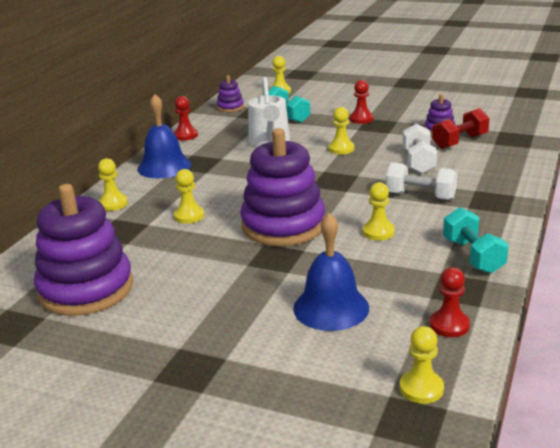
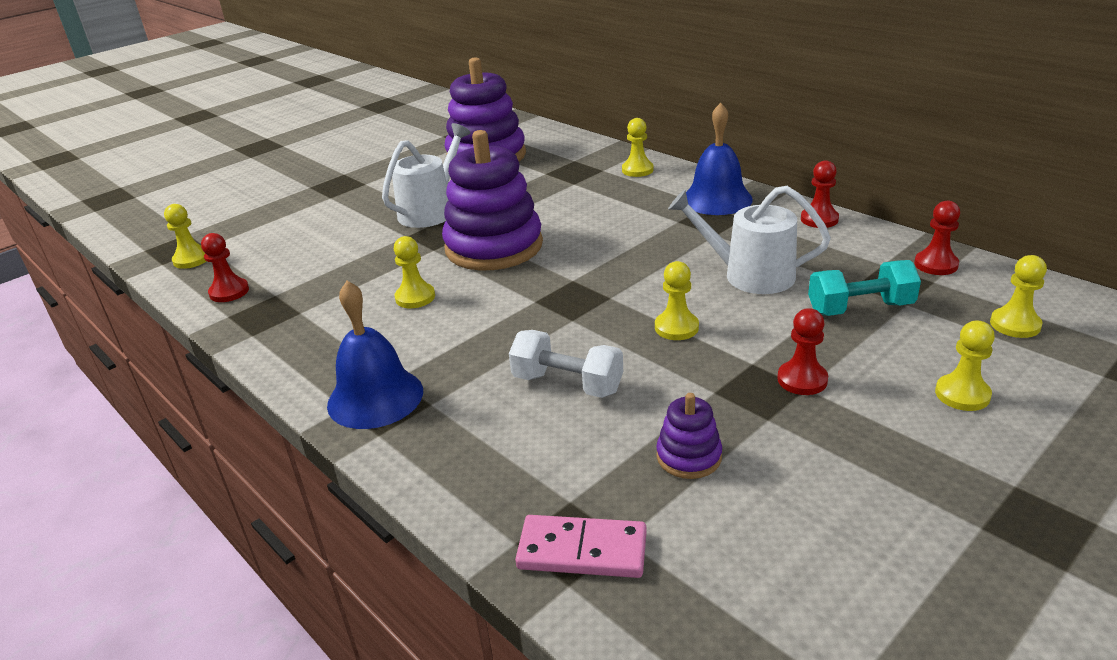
camera: 115 degrees right, 5 degrees up
(189, 216) = (570, 202): yellow pawn -> yellow pawn (962, 394)
(230, 107) = (936, 264): purple stacking toy -> red pawn
(233, 277) = (430, 211): none -> white watering can
(331, 307) = (328, 245): blue bell -> blue bell (375, 397)
(420, 196) = (463, 351): white dumbbell -> none
(460, 142) = (611, 459): red dumbbell -> none
(473, 256) = (298, 341): turquoise dumbbell -> none
(515, 135) = (582, 551): none -> pink domino

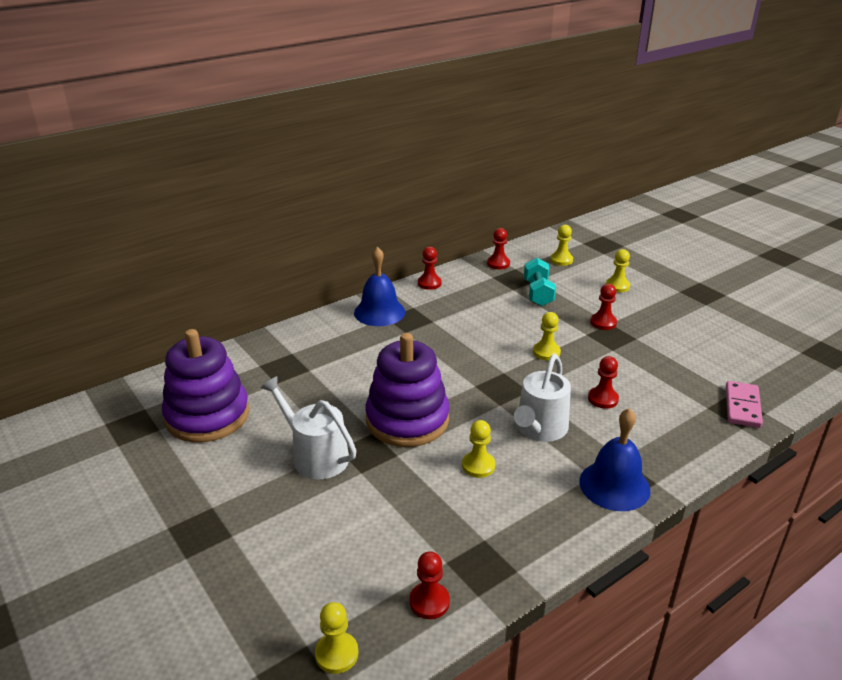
camera: 85 degrees left, 0 degrees up
(567, 384) = (603, 399): white dumbbell -> red pawn
(637, 170) = (305, 337): yellow pawn -> none
(689, 457) = (668, 366): purple stacking toy -> none
(750, 275) = (491, 318): white watering can -> white watering can (539, 429)

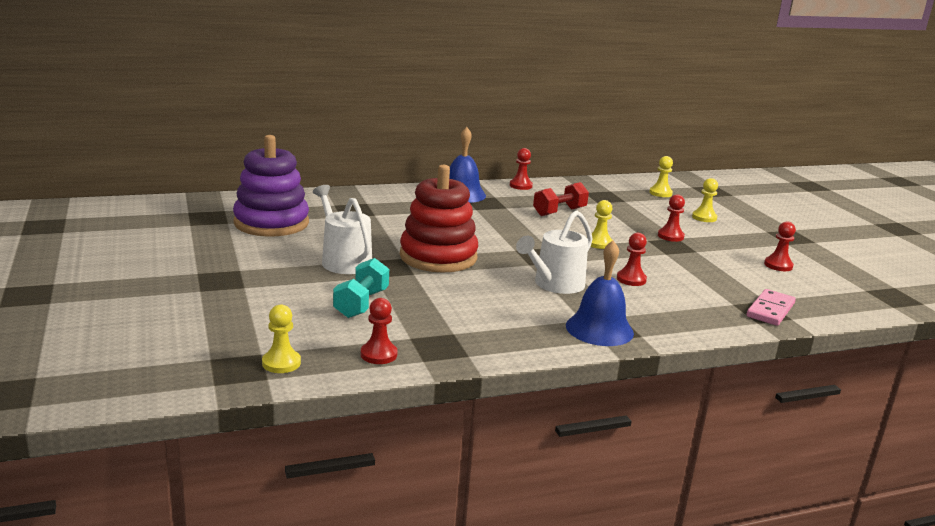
camera: 15 degrees right, 10 degrees down
(407, 420) = (438, 257): purple stacking toy -> red stacking toy
(478, 466) = (481, 293): yellow pawn -> none
(486, 314) = (559, 212): none -> red dumbbell
(498, 263) = (596, 185): red pawn -> red pawn (778, 265)
(538, 293) = (620, 208): turquoise dumbbell -> turquoise dumbbell (361, 304)

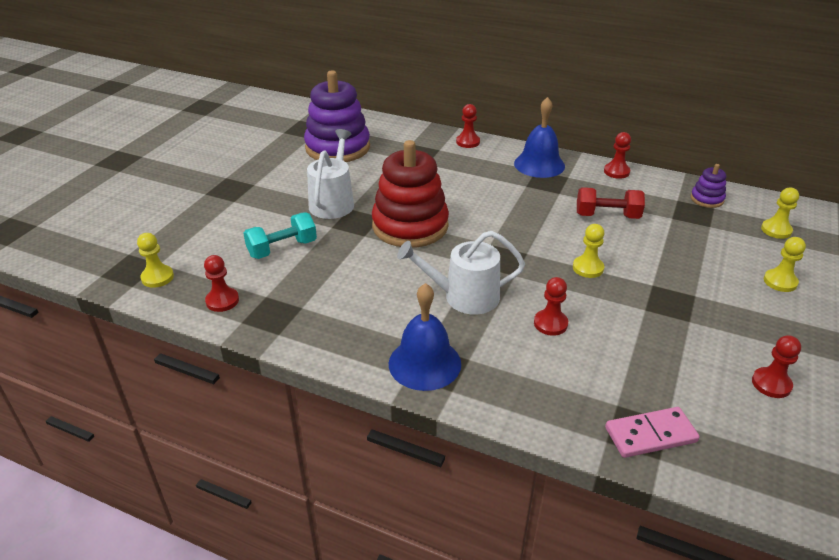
camera: 45 degrees right, 15 degrees up
(599, 187) = (707, 199): none -> purple stacking toy
(670, 236) = (689, 290): red pawn -> red pawn (468, 142)

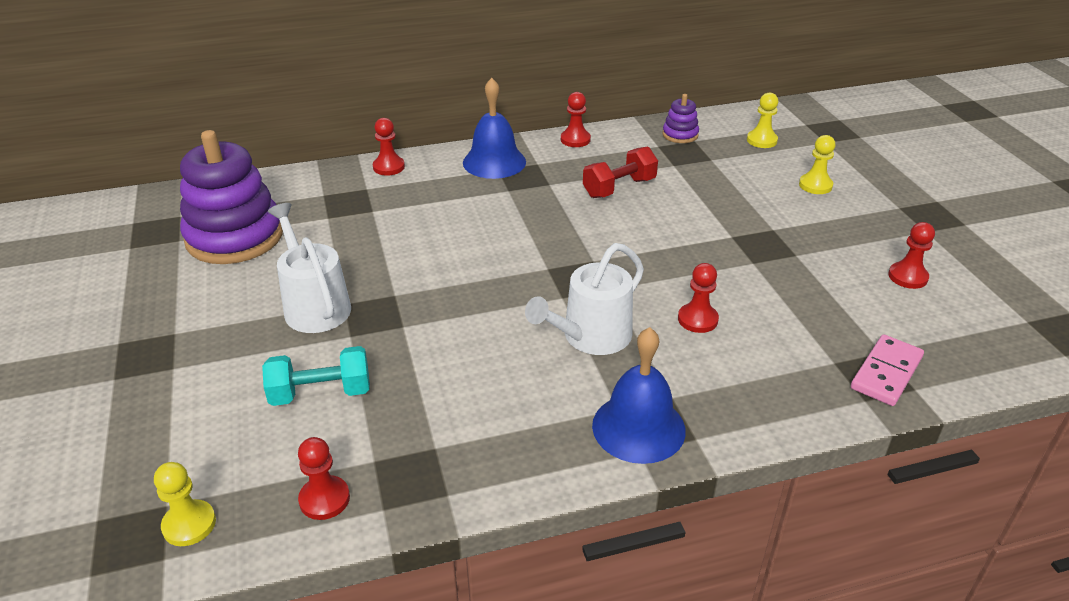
camera: 40 degrees left, 0 degrees up
(282, 248) = (321, 393): turquoise dumbbell -> turquoise dumbbell turned 60 degrees clockwise
(410, 226) = (441, 290): red stacking toy -> none
(588, 268) = (663, 248): yellow pawn -> none

